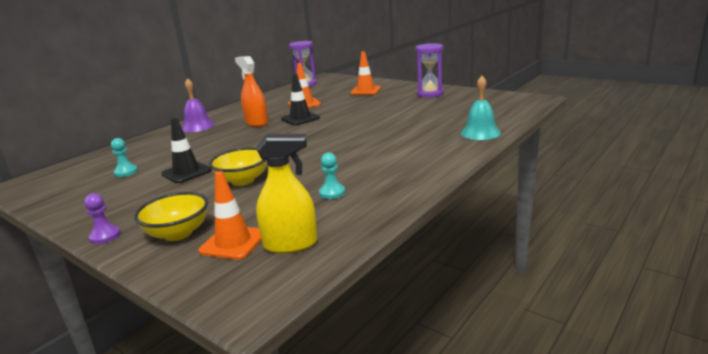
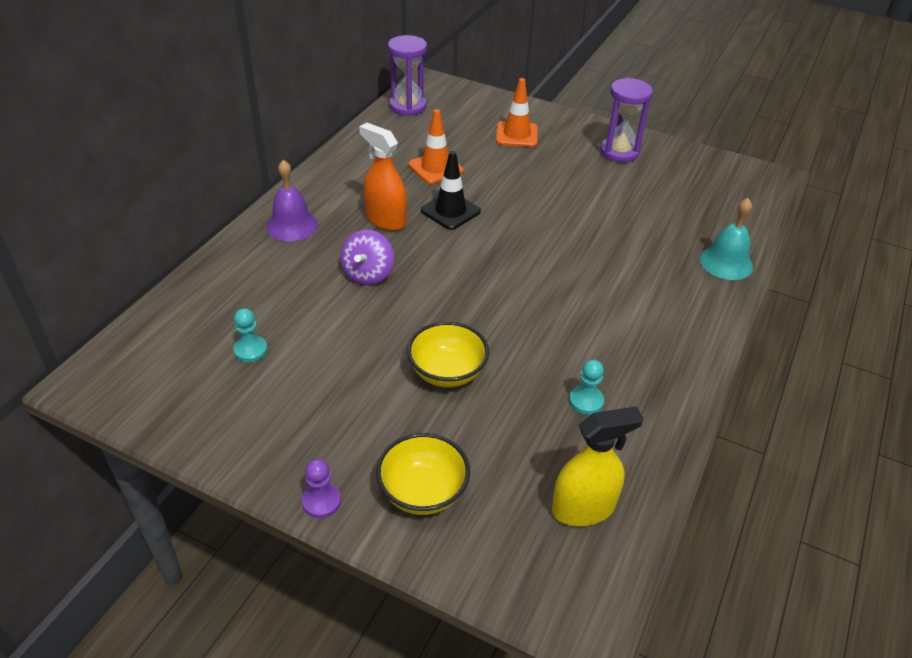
camera: 15 degrees left, 20 degrees up
(186, 172) = (349, 351): black traffic cone -> none
(227, 143) = (368, 274): none -> purple spinning top
(233, 242) = (508, 508): orange traffic cone -> none

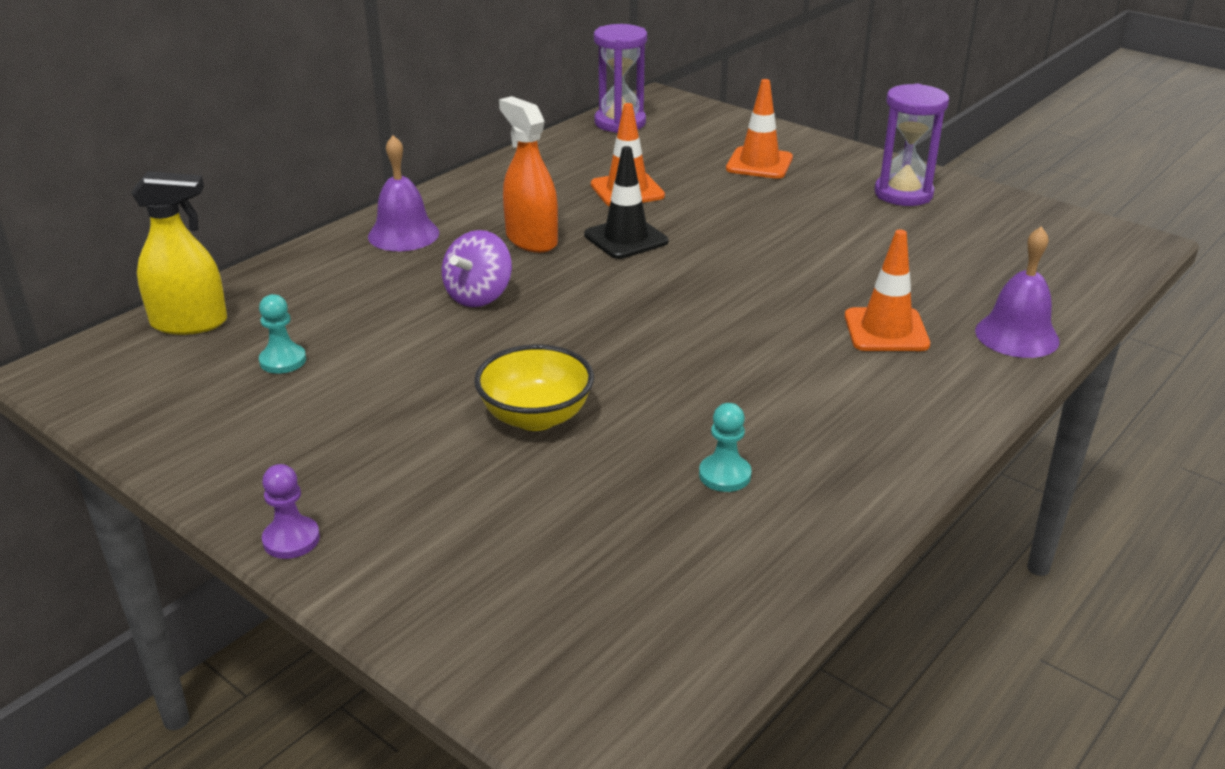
camera: 15 degrees right, 10 degrees down
(423, 492) = (436, 549): yellow bowl -> none
(583, 508) = (662, 604): yellow spray bottle -> yellow spray bottle (189, 323)
(646, 269) = (886, 330): none -> orange traffic cone
(726, 262) = (1017, 335): turquoise bell -> purple bell

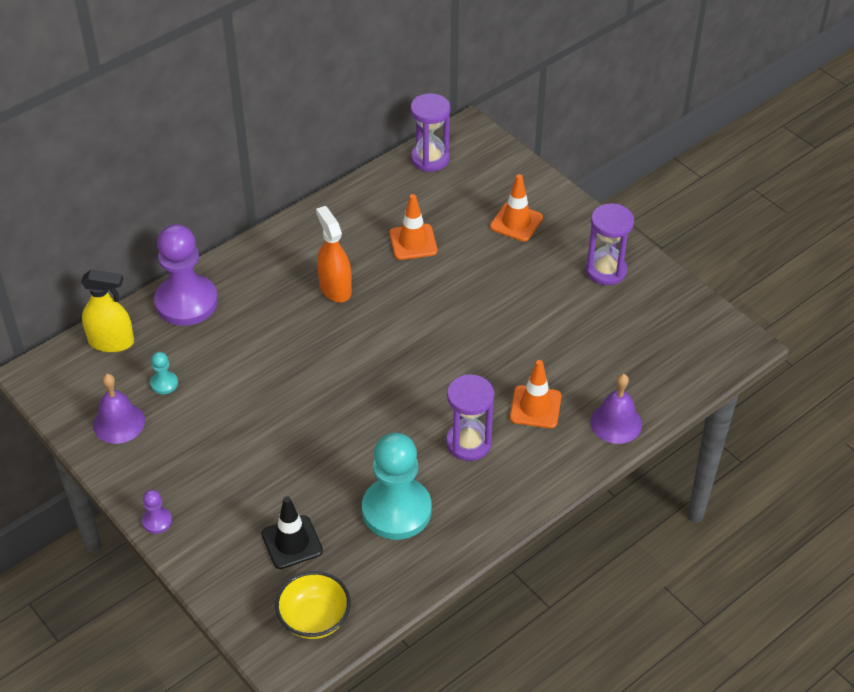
camera: 10 degrees right, 15 degrees up
(307, 272) = (186, 302): none -> purple pawn
(403, 234) = (252, 271): purple bell -> purple bell (119, 423)
(479, 296) = (290, 340): purple spinning top -> none
(536, 417) = (302, 451): yellow bowl -> yellow bowl (314, 619)
(626, 238) = (398, 295): black traffic cone -> black traffic cone (292, 542)
(724, 475) = (396, 510): turquoise pawn -> turquoise pawn, size x2.38
(805, 380) = (468, 443): none -> purple hourglass

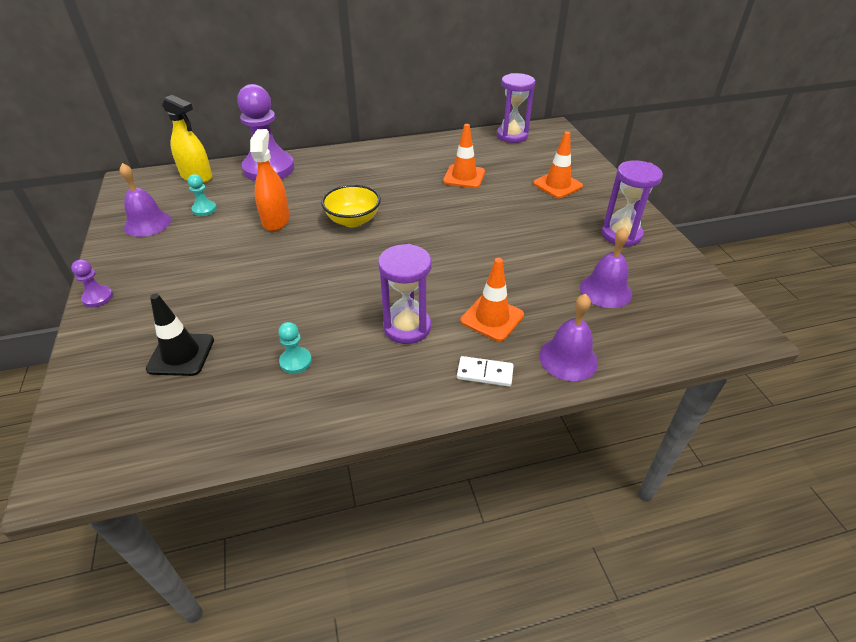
camera: 25 degrees right, 5 degrees down
(314, 619) = (131, 435): yellow bowl -> yellow bowl (353, 220)
(335, 288) = (381, 188): orange spray bottle -> orange spray bottle (276, 220)
(396, 510) = (295, 361): turquoise pawn -> turquoise pawn, size x0.42
(557, 461) = (485, 373): none -> white domino
(617, 342) = (605, 290): none -> purple bell

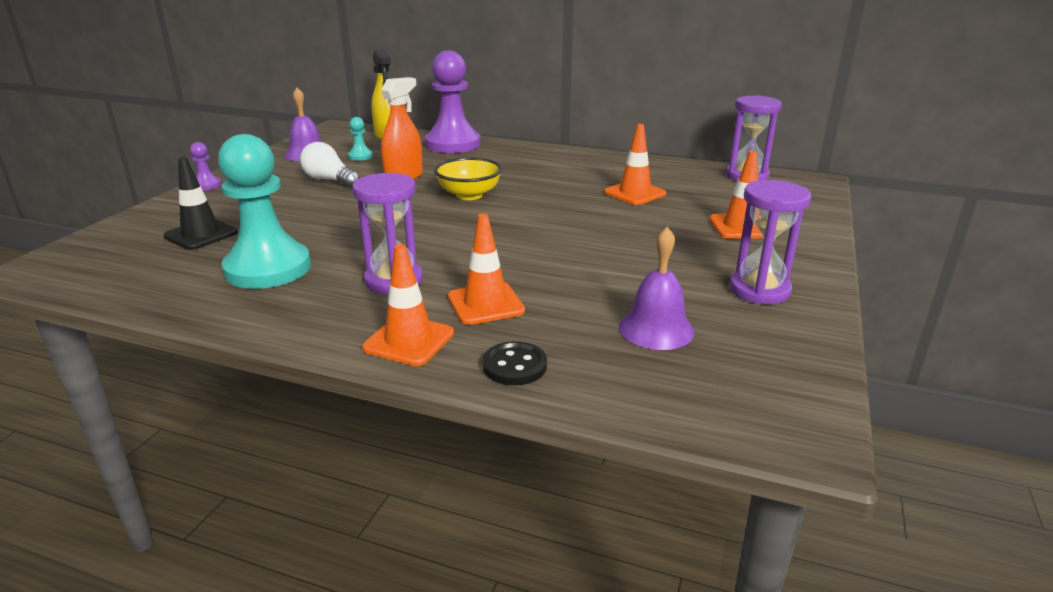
camera: 35 degrees right, 15 degrees down
(214, 247) = (329, 180): none -> white light bulb
(295, 361) = (268, 269): turquoise pawn -> turquoise pawn, size x2.38
(485, 373) = (409, 341): white domino -> orange traffic cone
(568, 358) = (514, 366): purple bell -> black button

